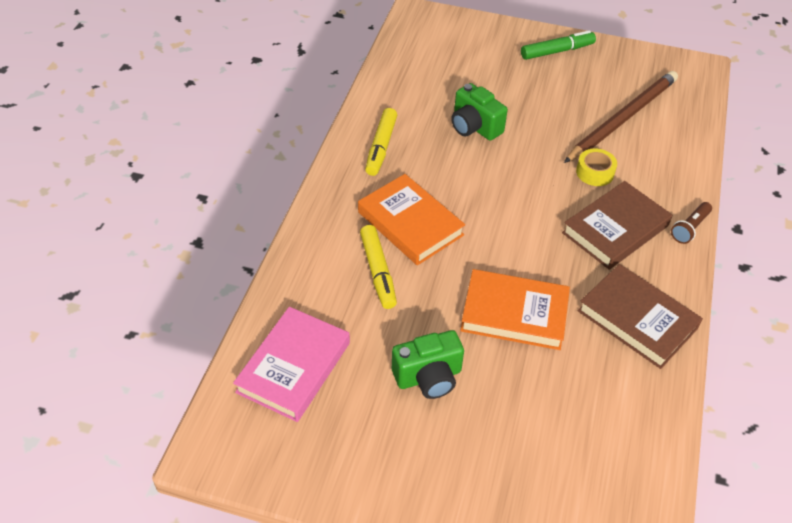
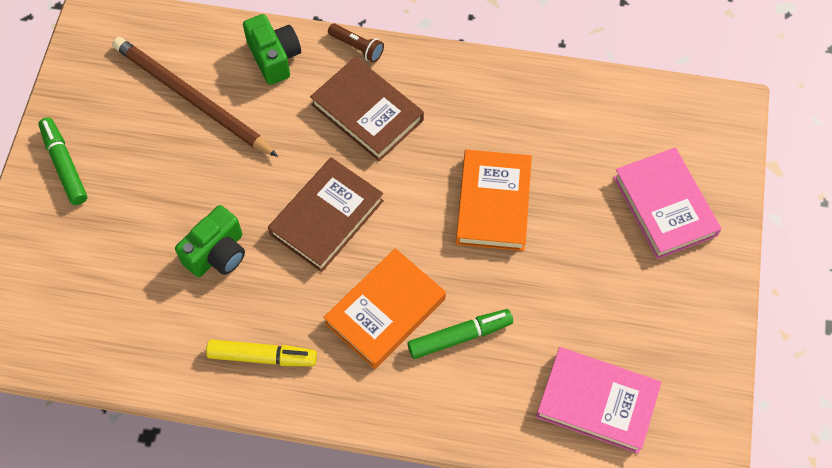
camera: 95 degrees left, 15 degrees up
(378, 271) = (459, 336): yellow marker -> green marker
(428, 377) = (583, 275): green camera -> green camera (274, 58)
(505, 470) = (664, 206): none -> pink book
(595, 172) = (284, 129): yellow tape -> none
(637, 319) = (482, 99): brown book -> brown book (326, 217)

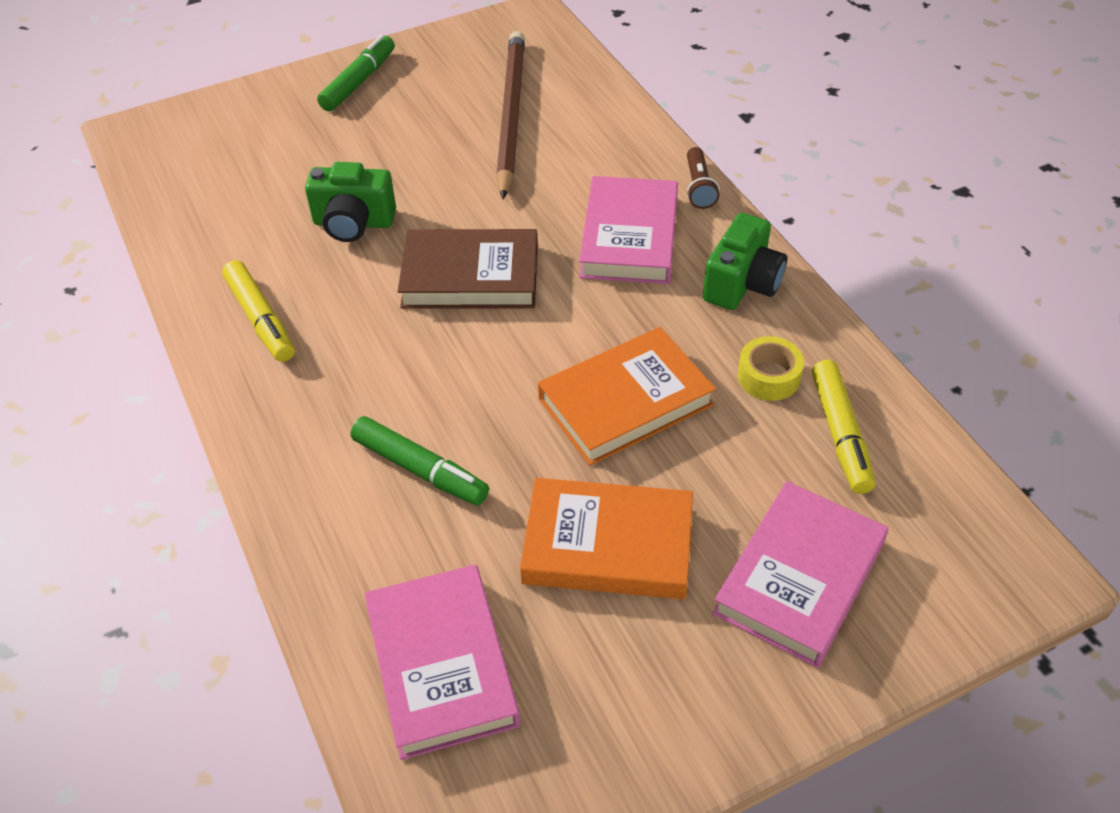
camera: 55 degrees right, 15 degrees down
(274, 58) = (618, 140): green camera -> green camera (742, 284)
(367, 112) = (629, 237): brown book -> pink book
(385, 311) = (397, 385): orange book -> orange book (608, 545)
(531, 123) = (768, 376): none -> yellow tape
(594, 121) = (840, 433): none -> yellow marker

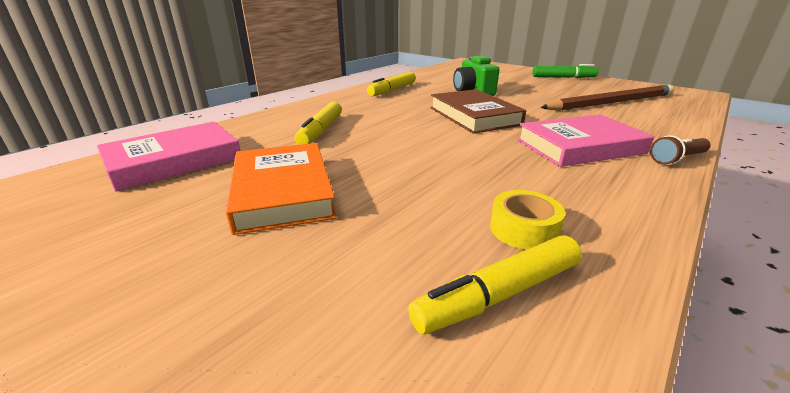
camera: 65 degrees right, 20 degrees down
(420, 469) = (321, 131): green marker -> yellow marker
(625, 402) = (424, 173): orange book -> none
(742, 284) = (612, 195): green camera -> none
(799, 578) = (269, 303): pink book -> none

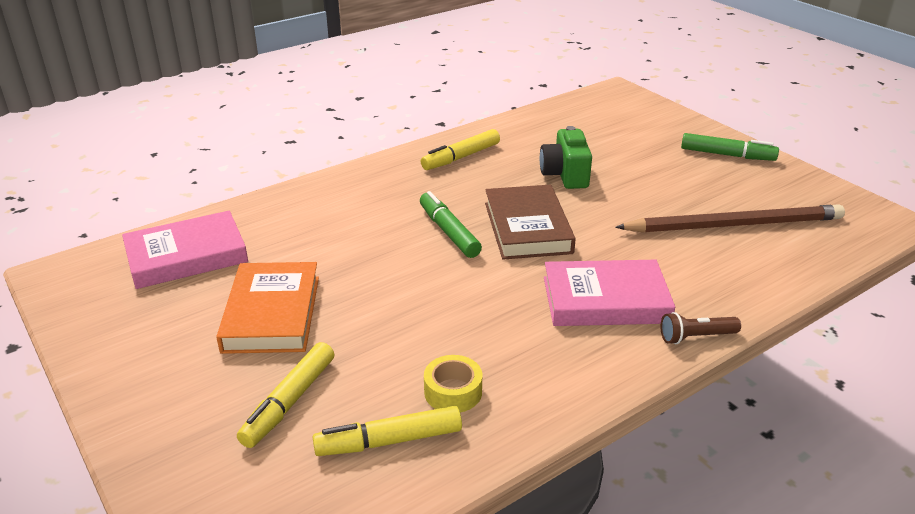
camera: 15 degrees right, 5 degrees up
(321, 131) = (339, 229): yellow marker -> yellow marker (289, 402)
(415, 124) = (449, 232): none -> green marker

